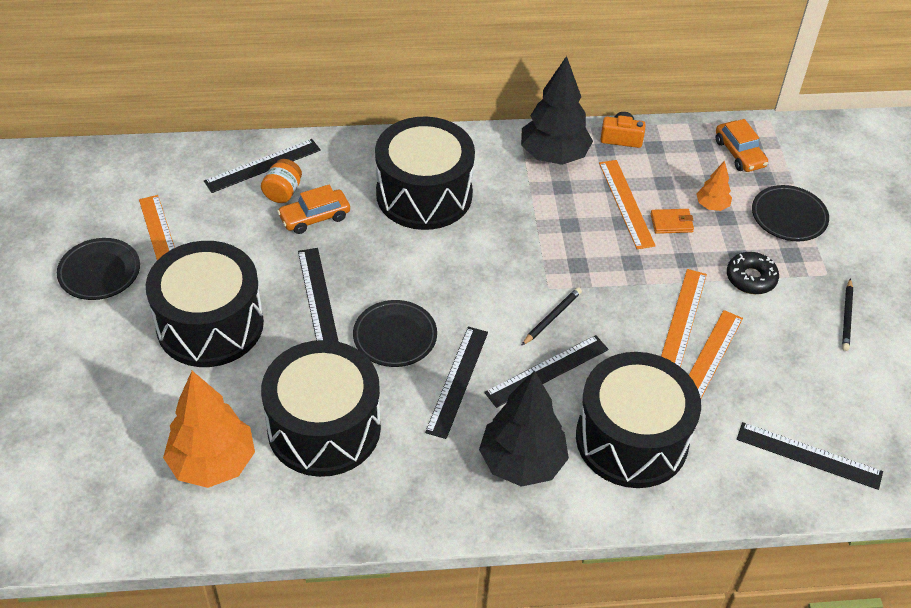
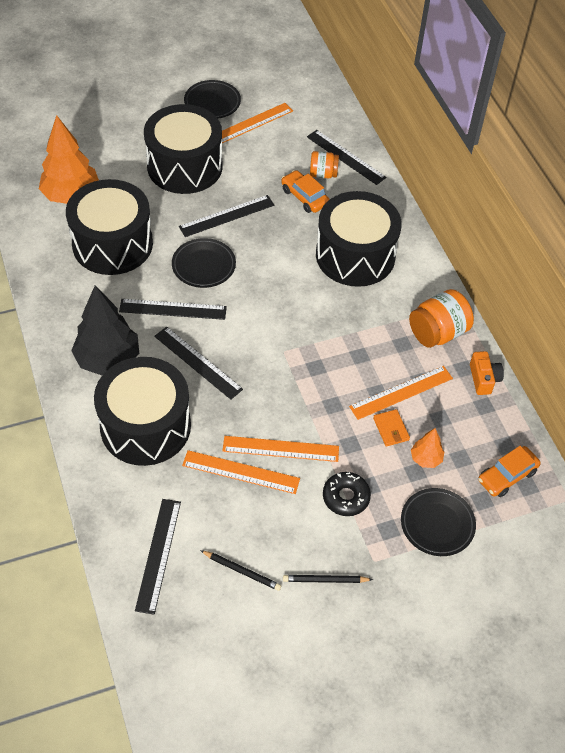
camera: 75 degrees right, 5 degrees up
(552, 317) = (253, 358): black pencil -> black pencil (242, 571)
(553, 156) = (437, 333): black tree -> orange jar

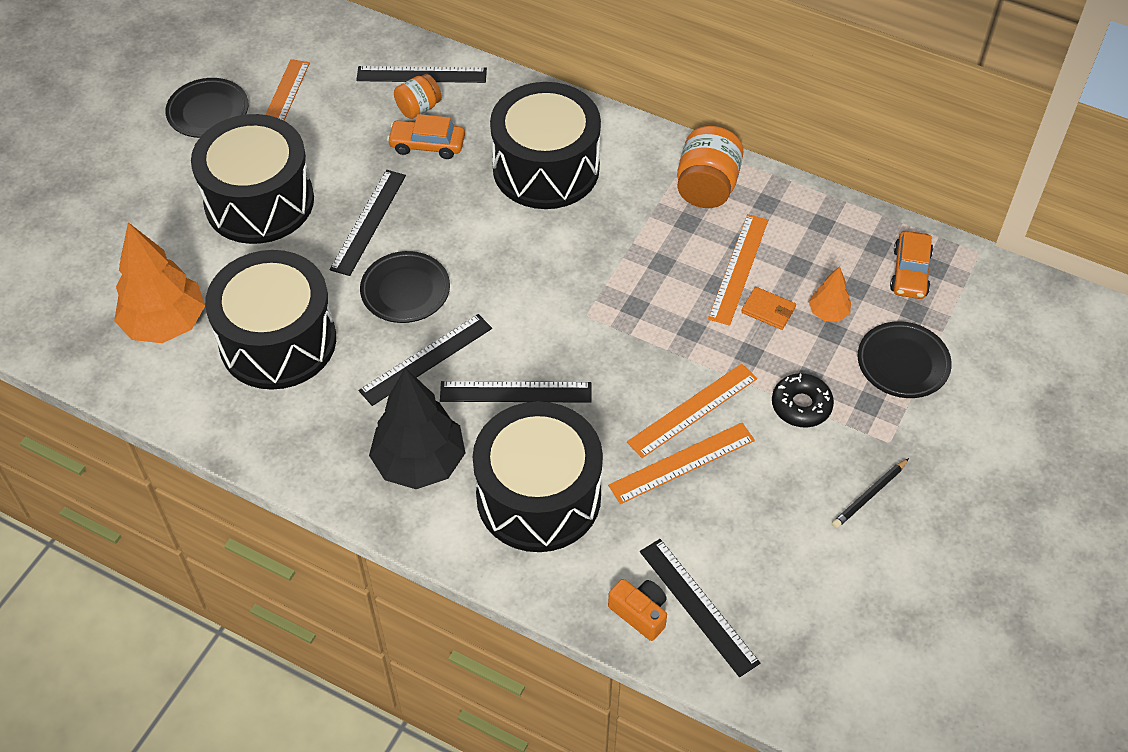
camera: 40 degrees left, 0 degrees up
(242, 571) = (790, 552): black pencil -> none
(483, 379) = (794, 199): orange camera -> orange camera (640, 613)

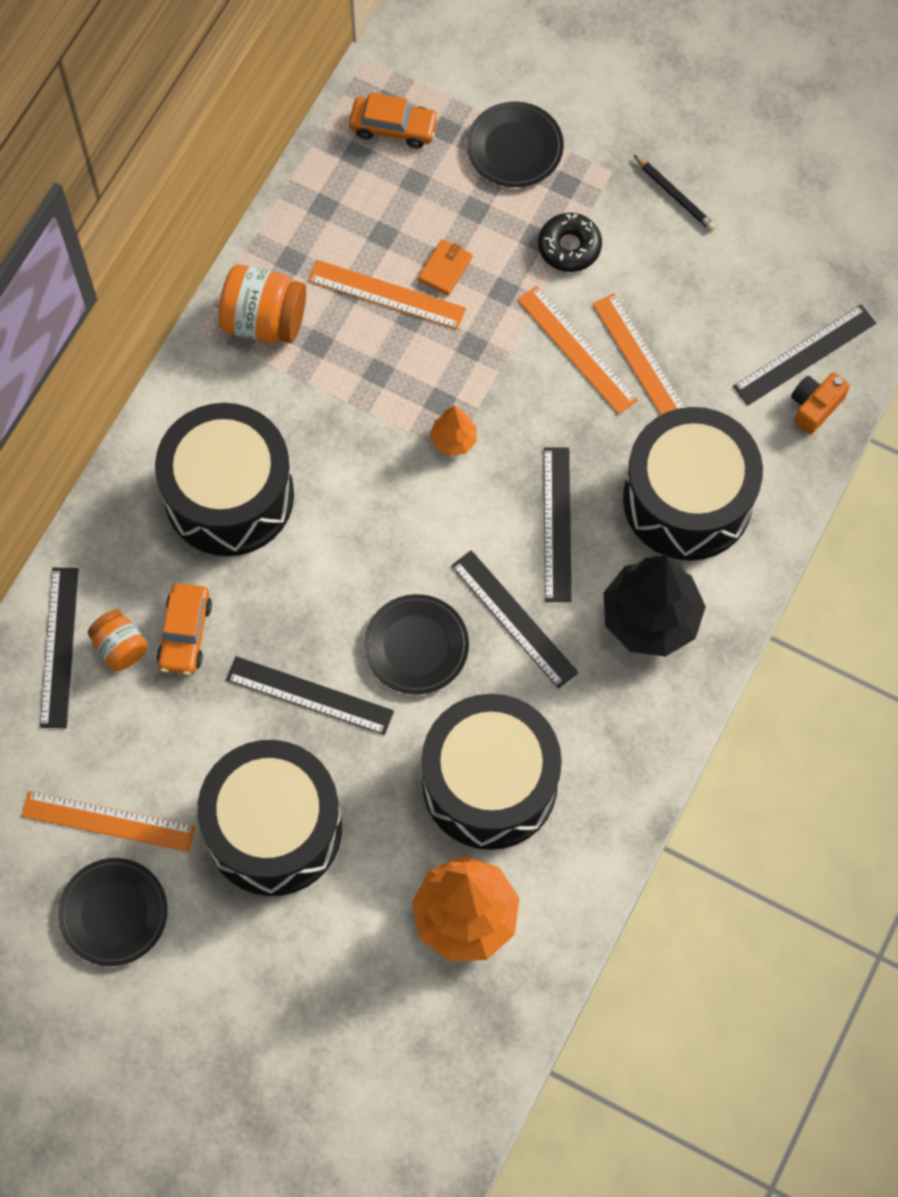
camera: 90 degrees left, 15 degrees up
(828, 313) = (448, 211): orange tree -> orange tree (453, 440)

